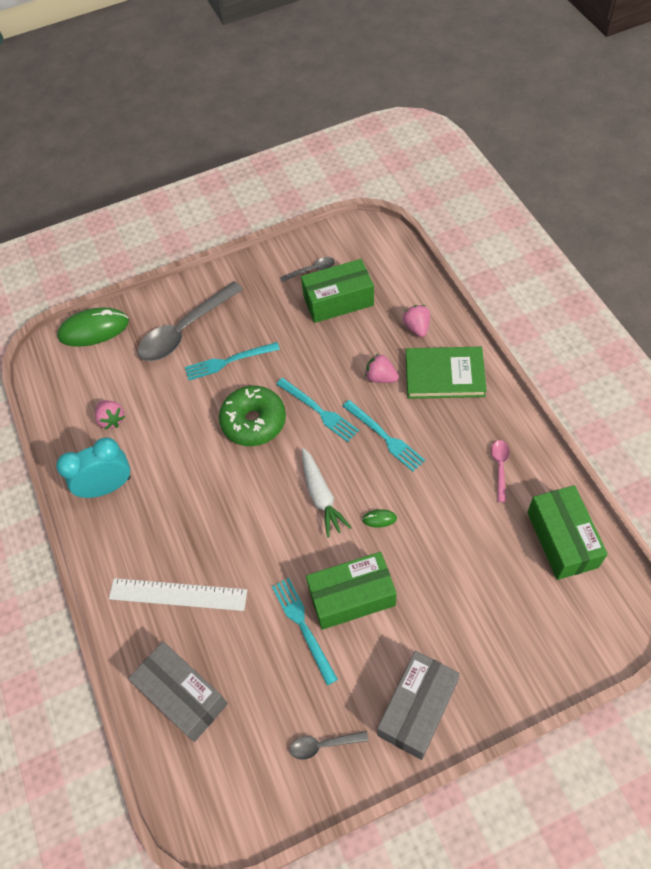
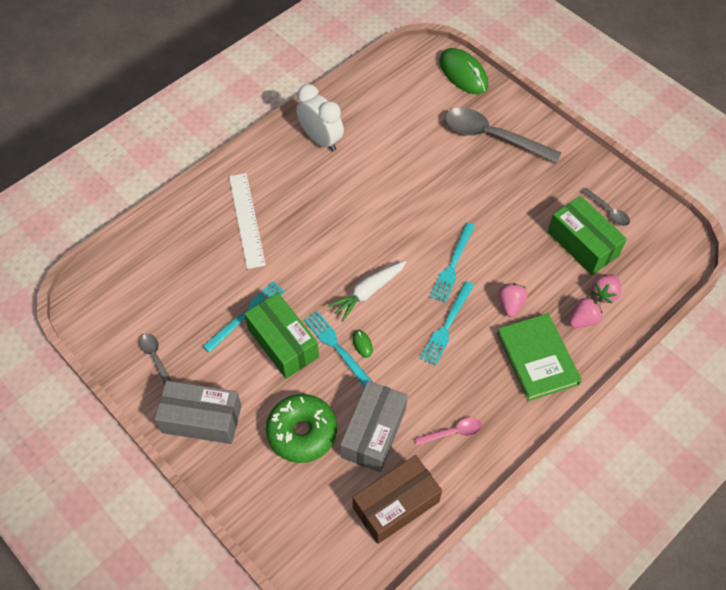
camera: 65 degrees right, 0 degrees up
(107, 487) = (321, 140): turquoise clock -> white clock
(111, 420) = (382, 119): pink strawberry -> pink strawberry (604, 294)
(183, 695) = (169, 251): grey box -> grey box (373, 433)
(228, 361) = (474, 180): turquoise fork -> turquoise fork (337, 348)
(254, 422) = (421, 219): green donut -> green donut (302, 432)
(562, 539) = (396, 505): green box -> brown box

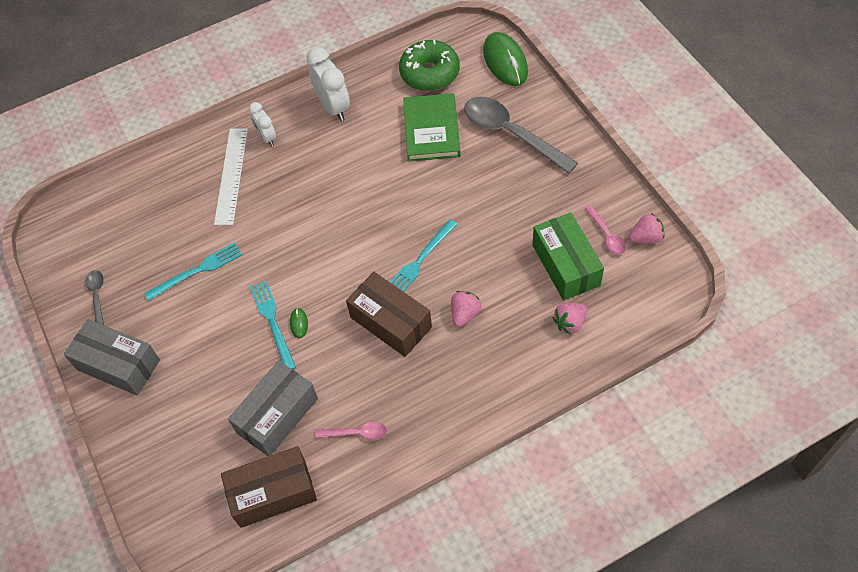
camera: 20 degrees right, 0 degrees up
(268, 178) = (267, 137): none -> white clock
(283, 343) = (222, 306): green box -> none
(302, 432) = (208, 399): green donut -> green donut (429, 73)
(368, 292) = (323, 272): white carrot -> none
(447, 325) = (391, 322): turquoise fork -> brown box
(537, 358) = (472, 376): green book -> green book (431, 130)
(583, 320) = (536, 346): pink strawberry -> pink strawberry (645, 238)
(608, 211) = (607, 235): grey spoon -> pink spoon

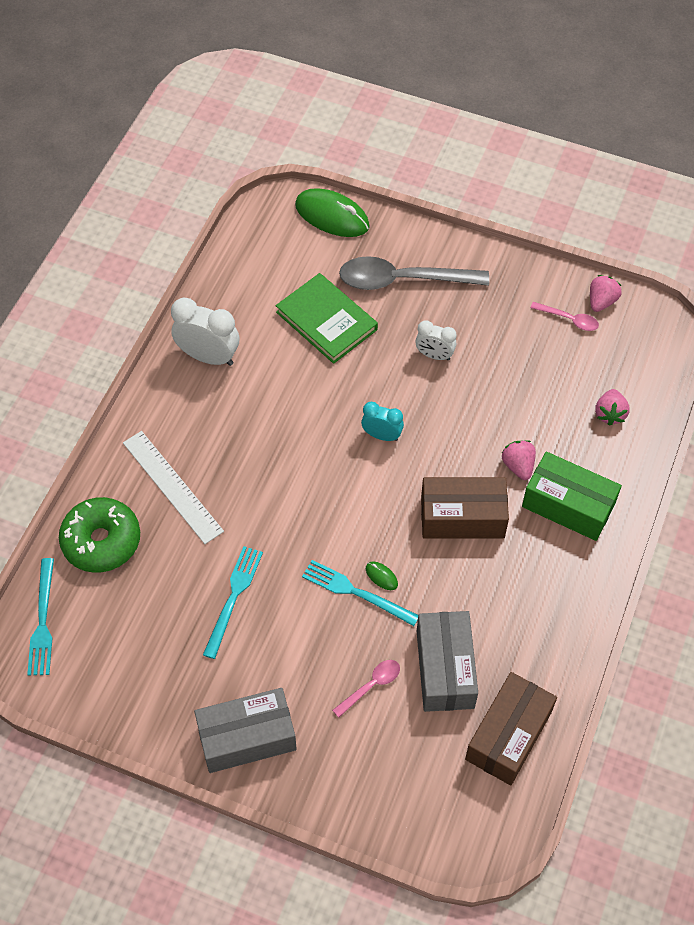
camera: 45 degrees left, 0 degrees up
(97, 296) = (154, 692): grey spoon -> none
(267, 137) = (170, 427): white clock -> white clock (434, 355)
(356, 433) = (528, 632): pink spoon -> pink spoon (371, 686)
(392, 230) = (382, 435): none -> turquoise clock
(420, 261) = (434, 446): turquoise fork -> turquoise fork (42, 621)
(429, 73) = (271, 268): green donut -> green donut (101, 541)
(566, 265) = (560, 367): green box -> green box (568, 505)

